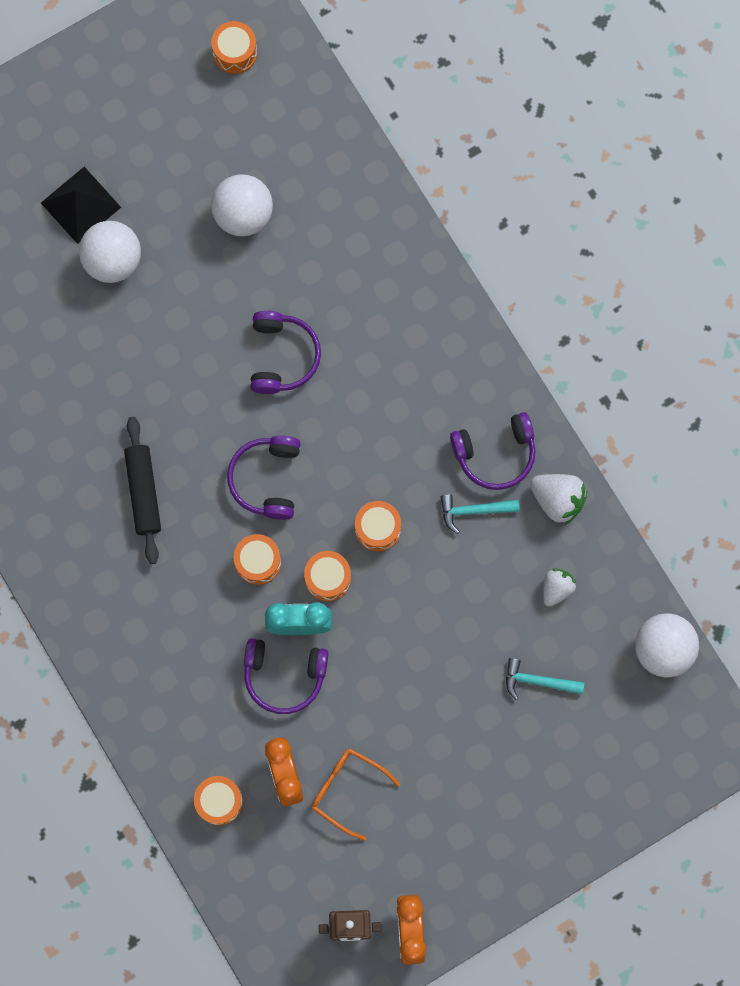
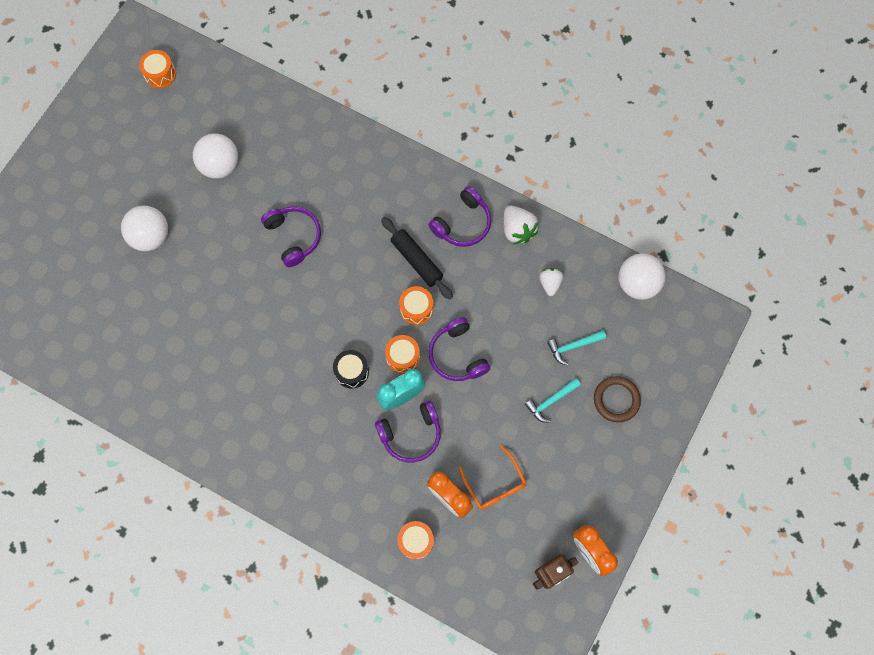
camera: 30 degrees left, 5 degrees down
(80, 205) = (110, 214): black pyramid -> none
(143, 492) = (252, 369): black rolling pin -> black rolling pin (417, 261)
(258, 562) = (352, 371): orange drum -> black drum
(267, 479) = (328, 317): purple headphones -> purple headphones (457, 355)
(347, 790) = (495, 484): orange glasses -> orange glasses turned 120 degrees counterclockwise
(473, 511) = (470, 265): turquoise hammer -> turquoise hammer (551, 401)
(549, 774) = (616, 400): none -> brown ring
(557, 500) = (517, 230): white strawberry -> white strawberry turned 60 degrees clockwise

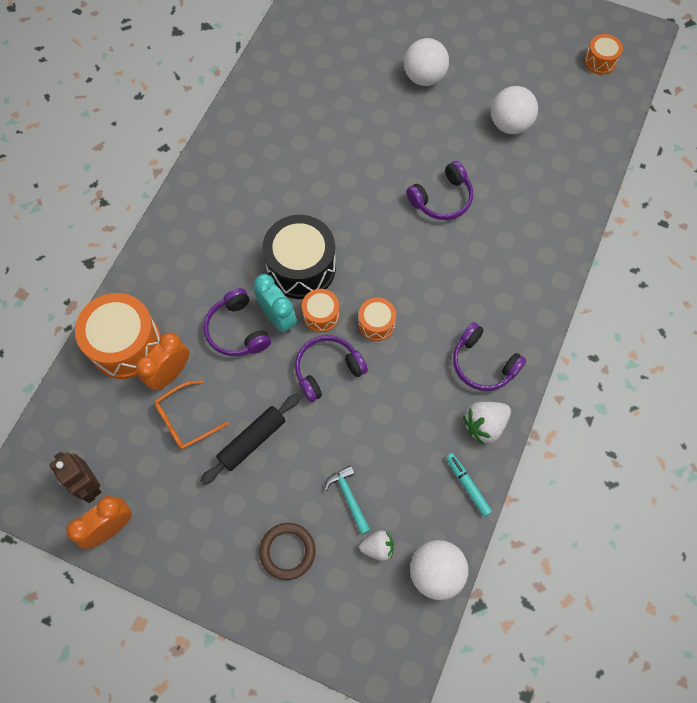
camera: 85 degrees right, 5 degrees down
(352, 371) = (301, 267): black drum -> black drum, size x1.94
(416, 541) = (126, 345): orange drum -> orange drum, size x1.94
(417, 261) = (432, 319): black rolling pin -> black rolling pin (252, 441)
(550, 283) = (423, 466): white strawberry -> white strawberry (377, 547)
(551, 401) = (281, 475): turquoise hammer -> none
(568, 250) = (467, 485): none -> turquoise marker

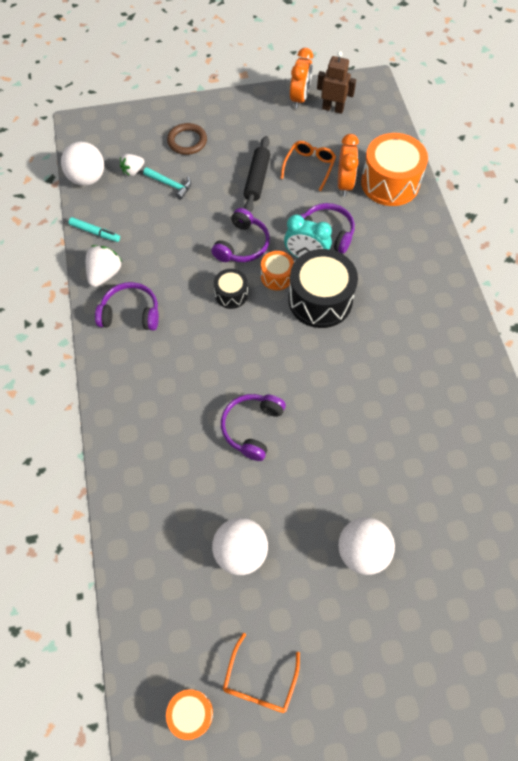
camera: 145 degrees right, 5 degrees down
(376, 324) = (231, 294): orange drum -> black drum
(545, 52) = (259, 681): none -> orange glasses

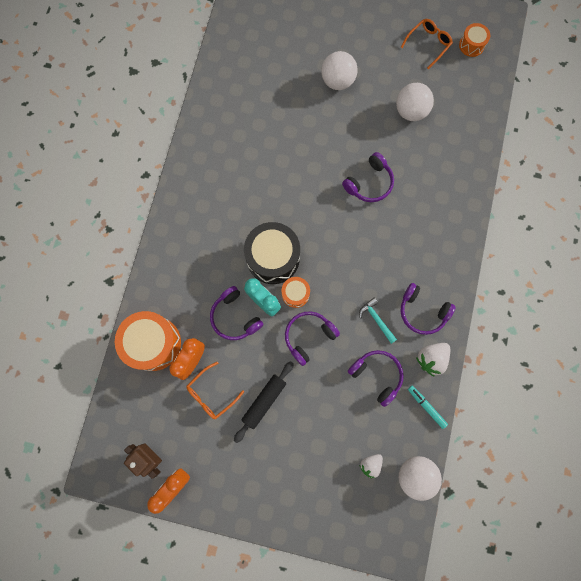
camera: 155 degrees left, 15 degrees up
(133, 171) = (370, 464): white strawberry -> white strawberry turned 150 degrees clockwise
(156, 239) = (376, 375): none -> purple headphones
(170, 185) = (342, 431): turquoise hammer -> turquoise hammer (376, 319)
(187, 141) = (306, 479): brown ring -> none
(231, 294) = (338, 293): black drum -> none

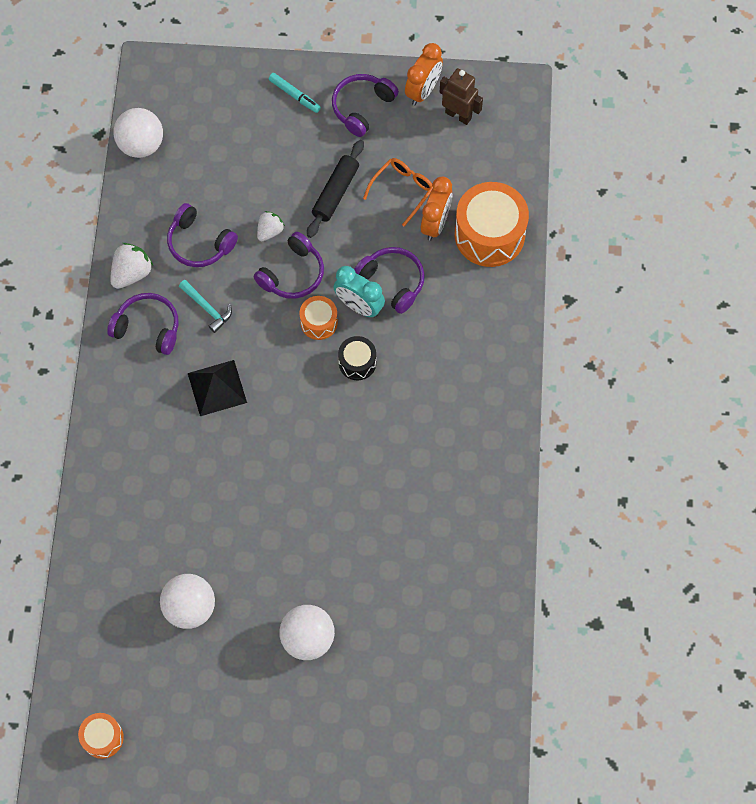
camera: 170 degrees right, 10 degrees down
(273, 258) = (357, 363): black drum -> black drum, size x0.52
(369, 183) = (239, 487): purple headphones -> purple headphones (362, 107)
(370, 464) = (196, 147): white strawberry -> white strawberry (270, 231)
(376, 256) = (217, 388): none -> black pyramid
(426, 406) = (133, 218): turquoise marker -> turquoise marker (294, 95)
(428, 44) = (172, 728): orange glasses -> none

